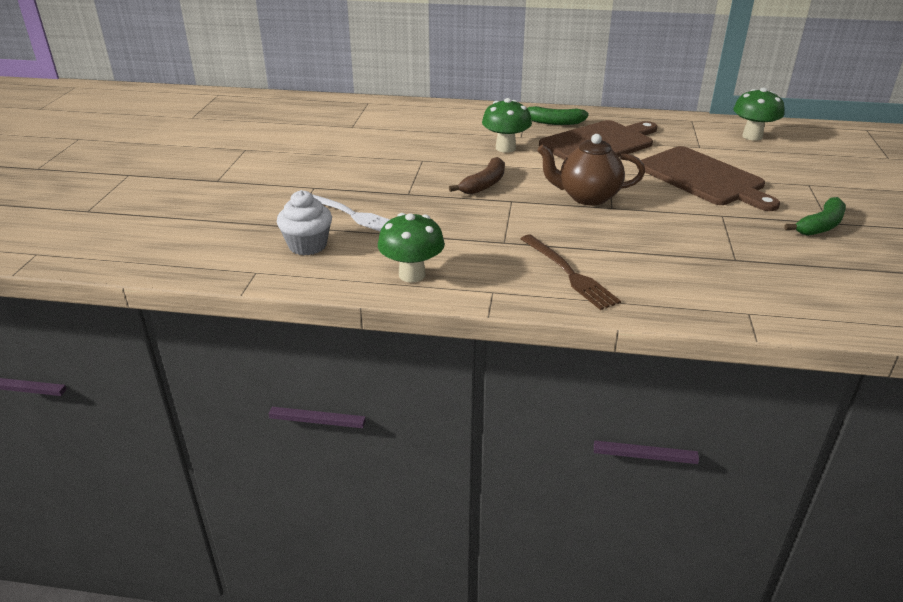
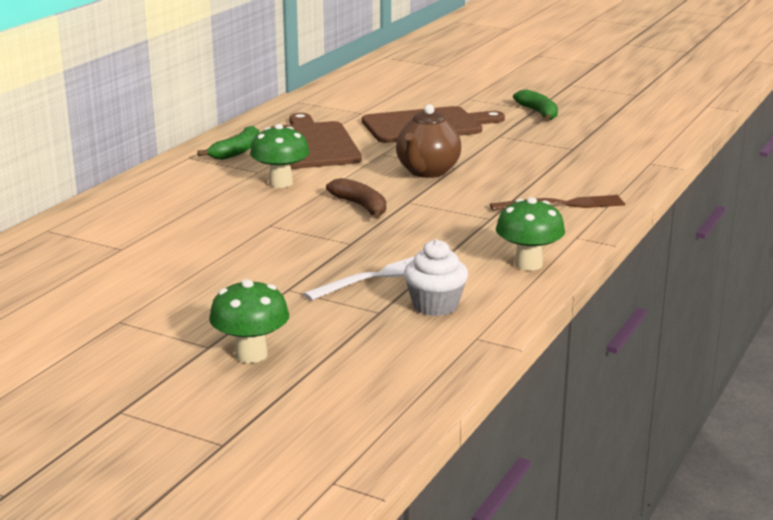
camera: 70 degrees left, 10 degrees down
(752, 136) = (359, 91): green mushroom -> green mushroom (251, 355)

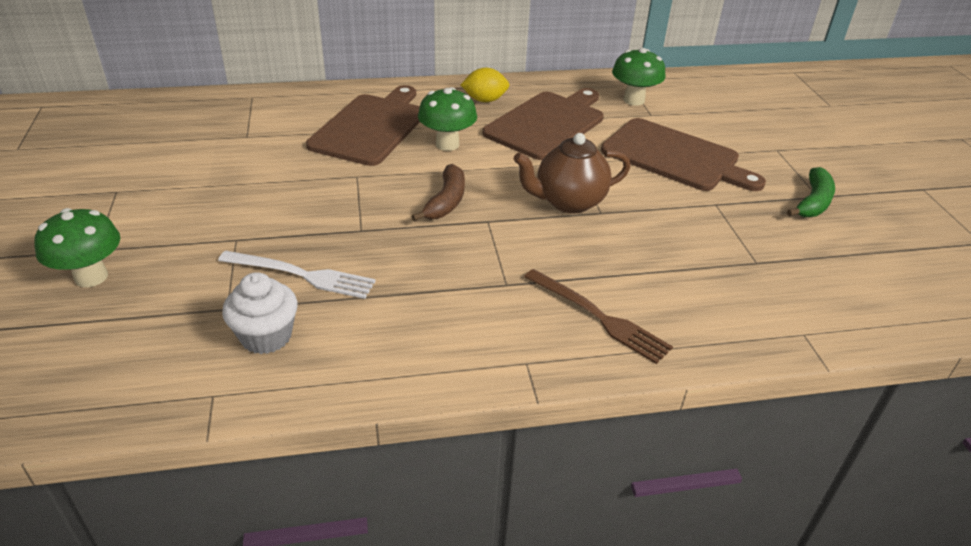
camera: 50 degrees right, 15 degrees up
(201, 200) = (371, 127): none -> brown cutting board
(237, 151) = (485, 100): green banana -> yellow lemon
(528, 264) = (420, 357): green mushroom -> green mushroom (633, 100)

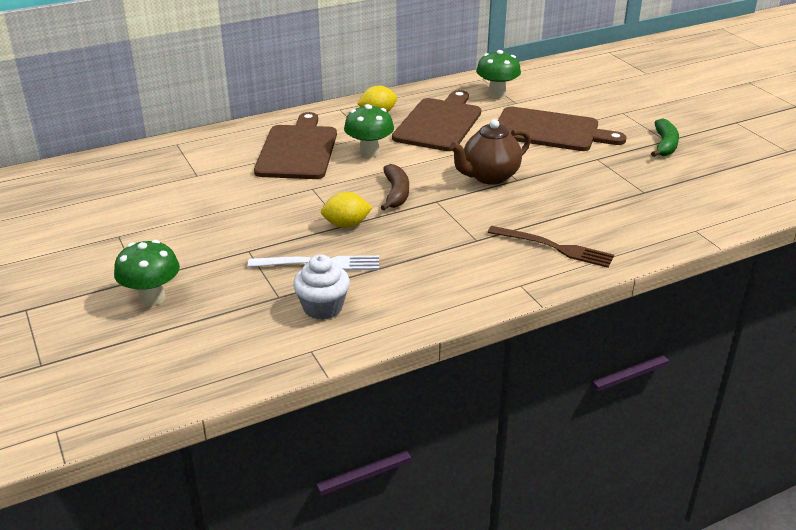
camera: 15 degrees left, 5 degrees down
(365, 230) = (346, 225): none -> yellow lemon

